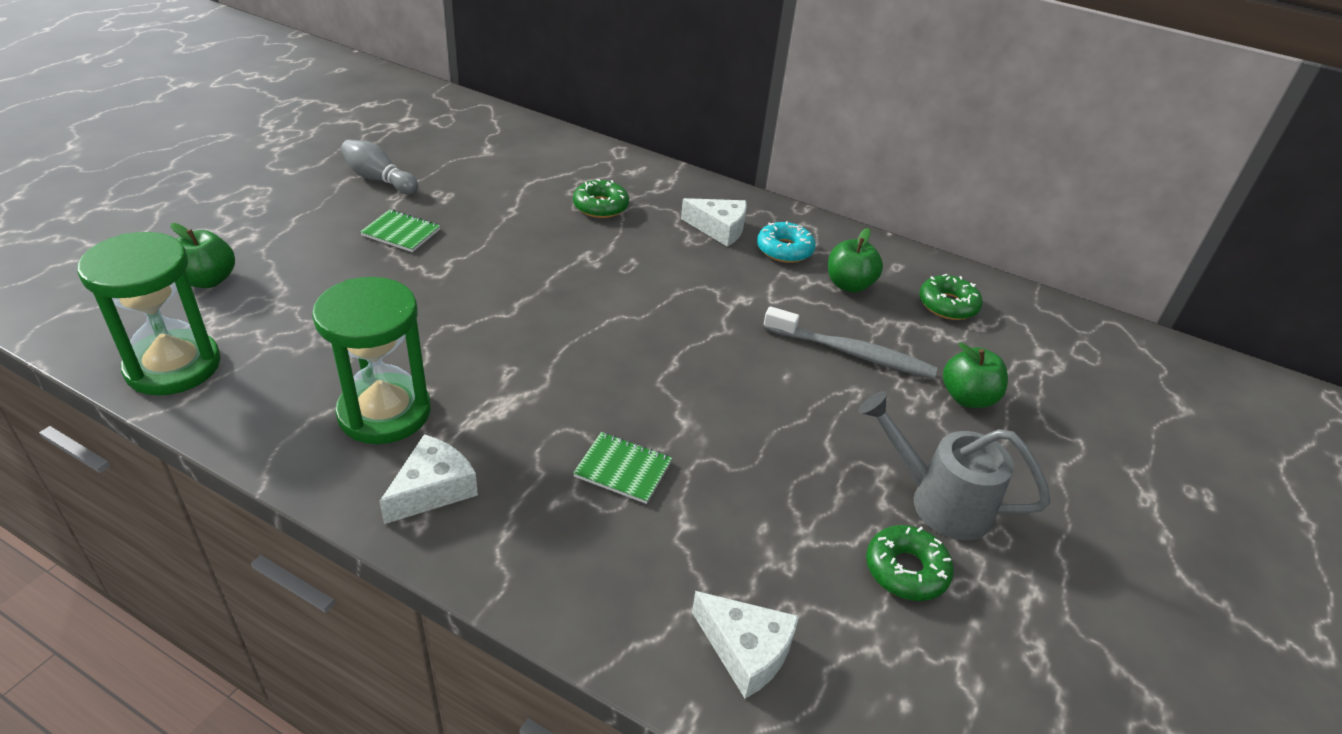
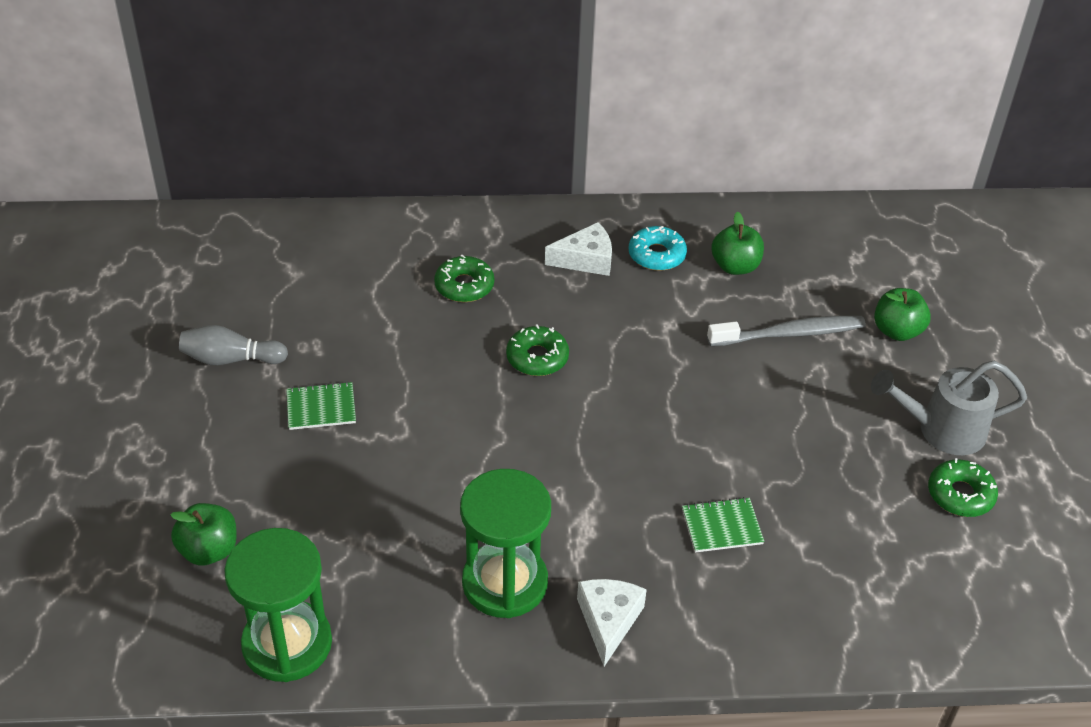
camera: 30 degrees left, 5 degrees up
(745, 650) = (913, 608): white cheese -> none
(948, 305) = (820, 248): green donut -> green donut (537, 358)

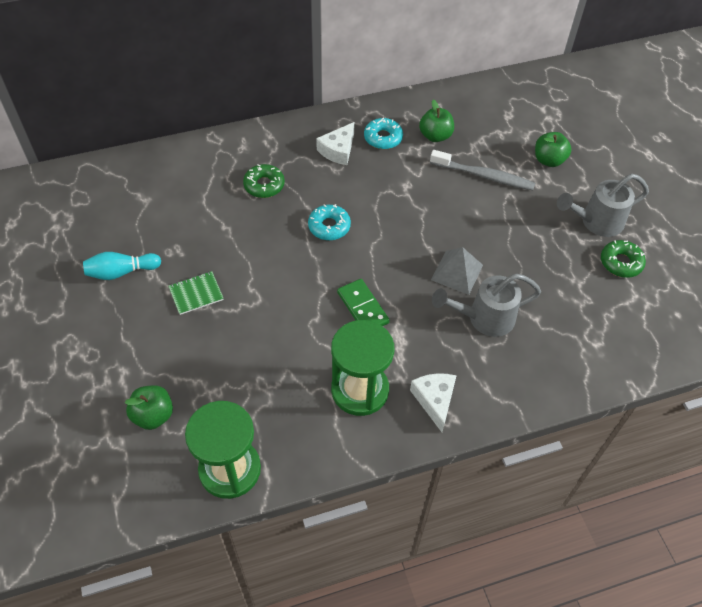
camera: 15 degrees left, 10 degrees up
(231, 359) = (121, 272): grey bowling pin -> turquoise bowling pin
(537, 358) = (329, 226): green donut -> turquoise donut
(547, 475) = (362, 308): none -> green domino
(586, 259) = (338, 150): white cheese -> white cheese turned 150 degrees clockwise
(702, 456) = (457, 272): none -> grey pyramid
(722, 527) = (484, 318): green notebook -> grey watering can
(789, 334) = (484, 176): grey toothbrush -> grey toothbrush turned 45 degrees clockwise

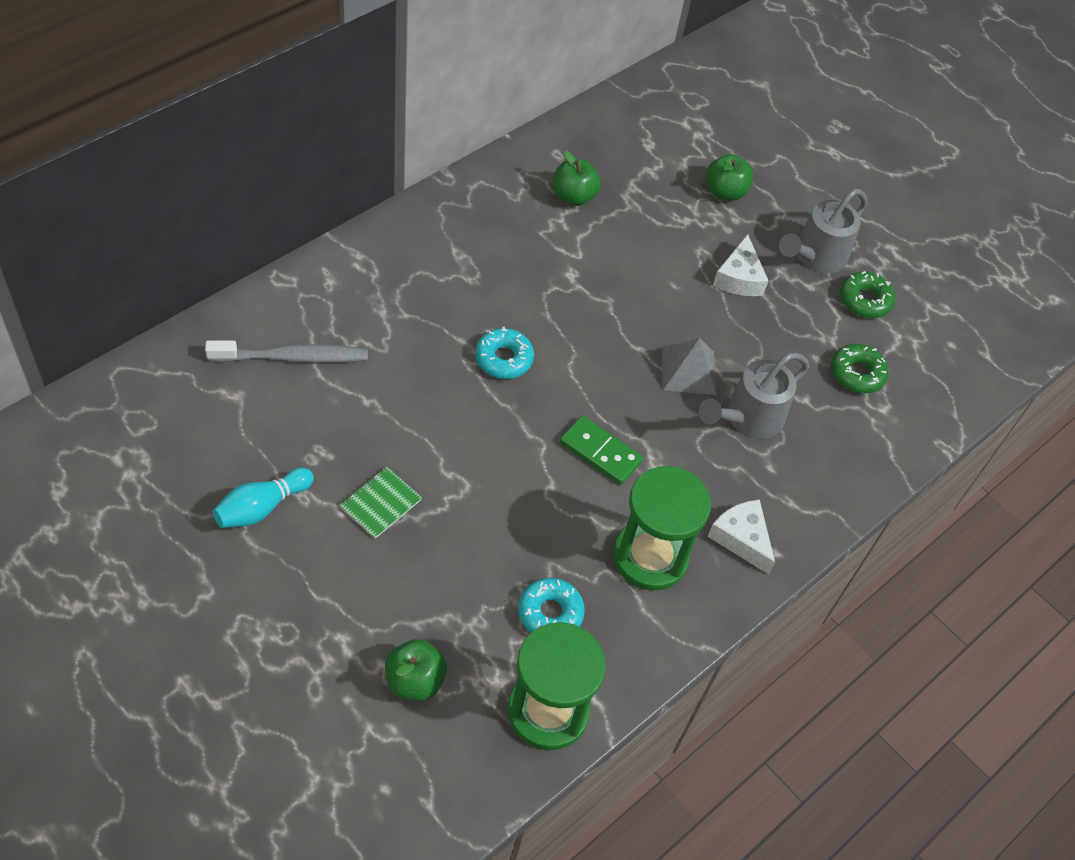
camera: 30 degrees left, 0 degrees up
(264, 185) = (389, 327): green donut -> green donut (857, 374)
(338, 150) = (460, 250): white cheese -> white cheese (739, 278)
(383, 138) = (509, 217): turquoise donut -> turquoise donut (550, 613)
(484, 176) = (659, 234): grey toothbrush -> grey toothbrush (292, 357)

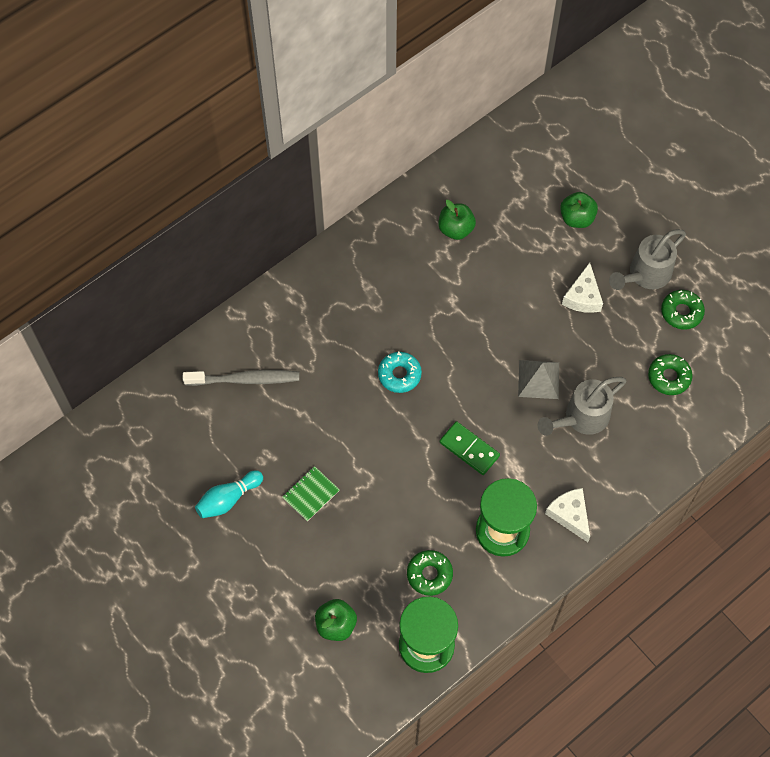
camera: 10 degrees right, 10 degrees up
(550, 613) = (429, 574): turquoise donut -> green donut

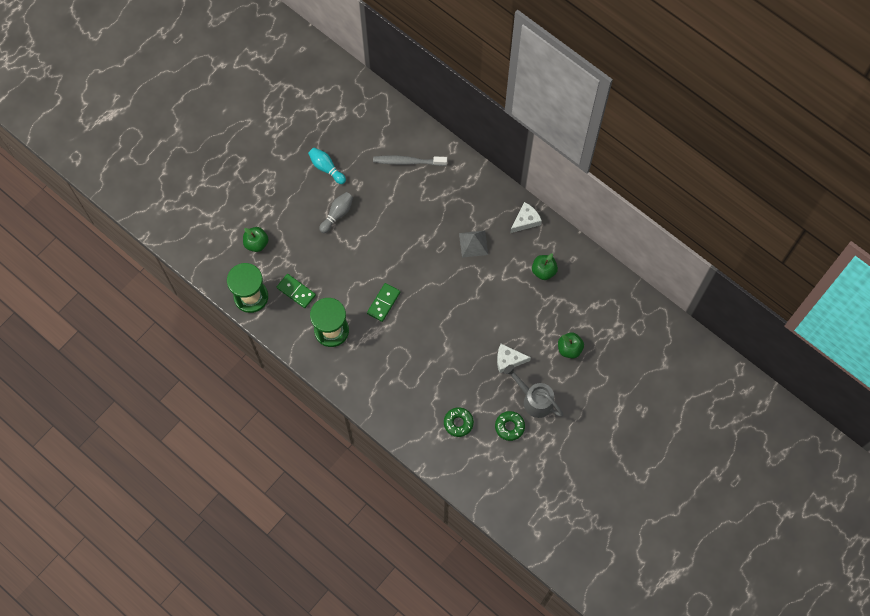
camera: 80 degrees right, 5 degrees up
(245, 379) = (408, 162): grey toothbrush -> grey toothbrush turned 105 degrees clockwise
(311, 494) = (337, 214): green notebook -> grey bowling pin
(399, 374) = (428, 252): turquoise donut -> none
(429, 574) = (296, 291): green donut -> green domino
(538, 379) = (441, 339): grey pyramid -> grey pyramid (473, 243)
(570, 515) = (349, 370): white cheese -> white cheese (525, 220)
(581, 418) = (418, 369): grey watering can -> none

